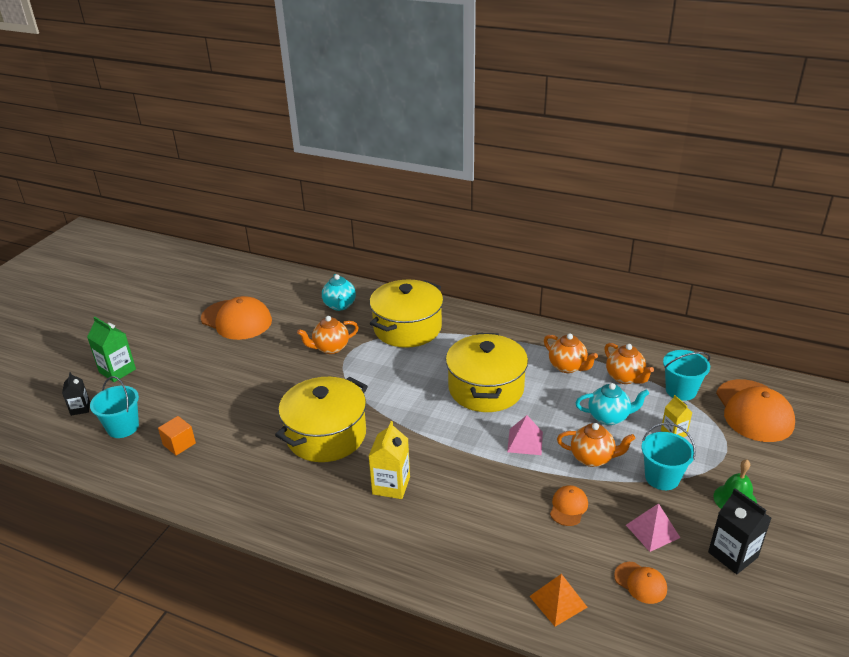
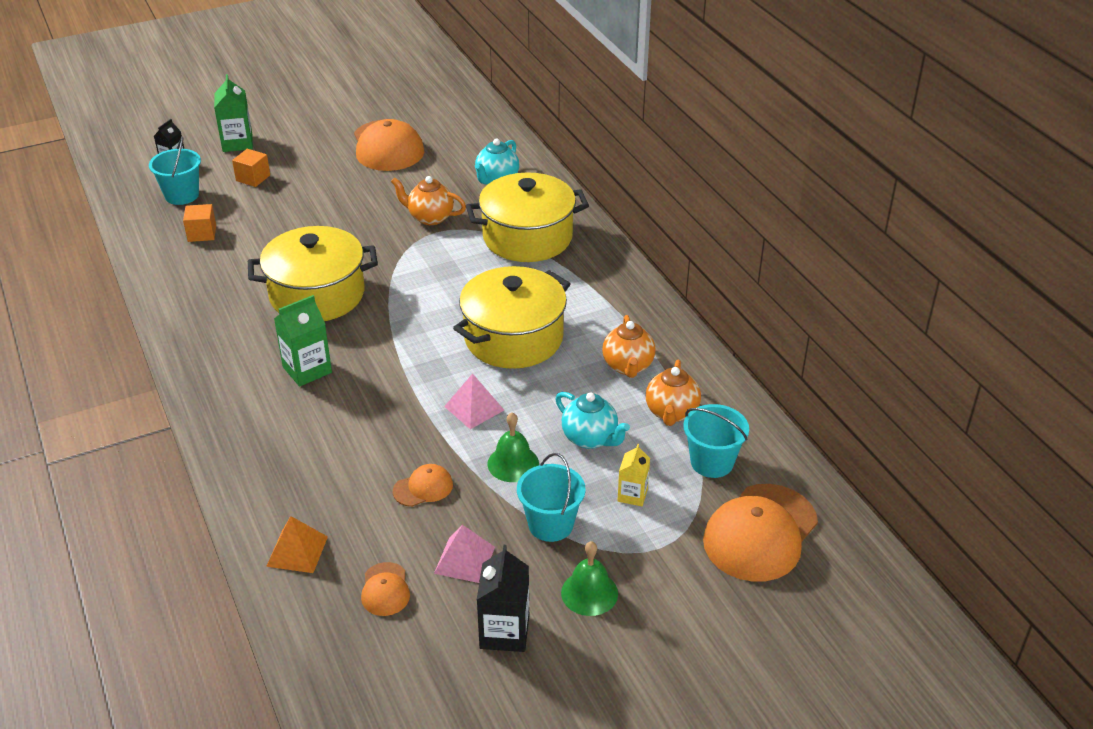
camera: 40 degrees right, 5 degrees up
(165, 387) = (253, 178): none -> orange cube
(391, 485) = (307, 370): yellow carton -> green carton
(592, 458) = (513, 463): orange teapot -> green bell

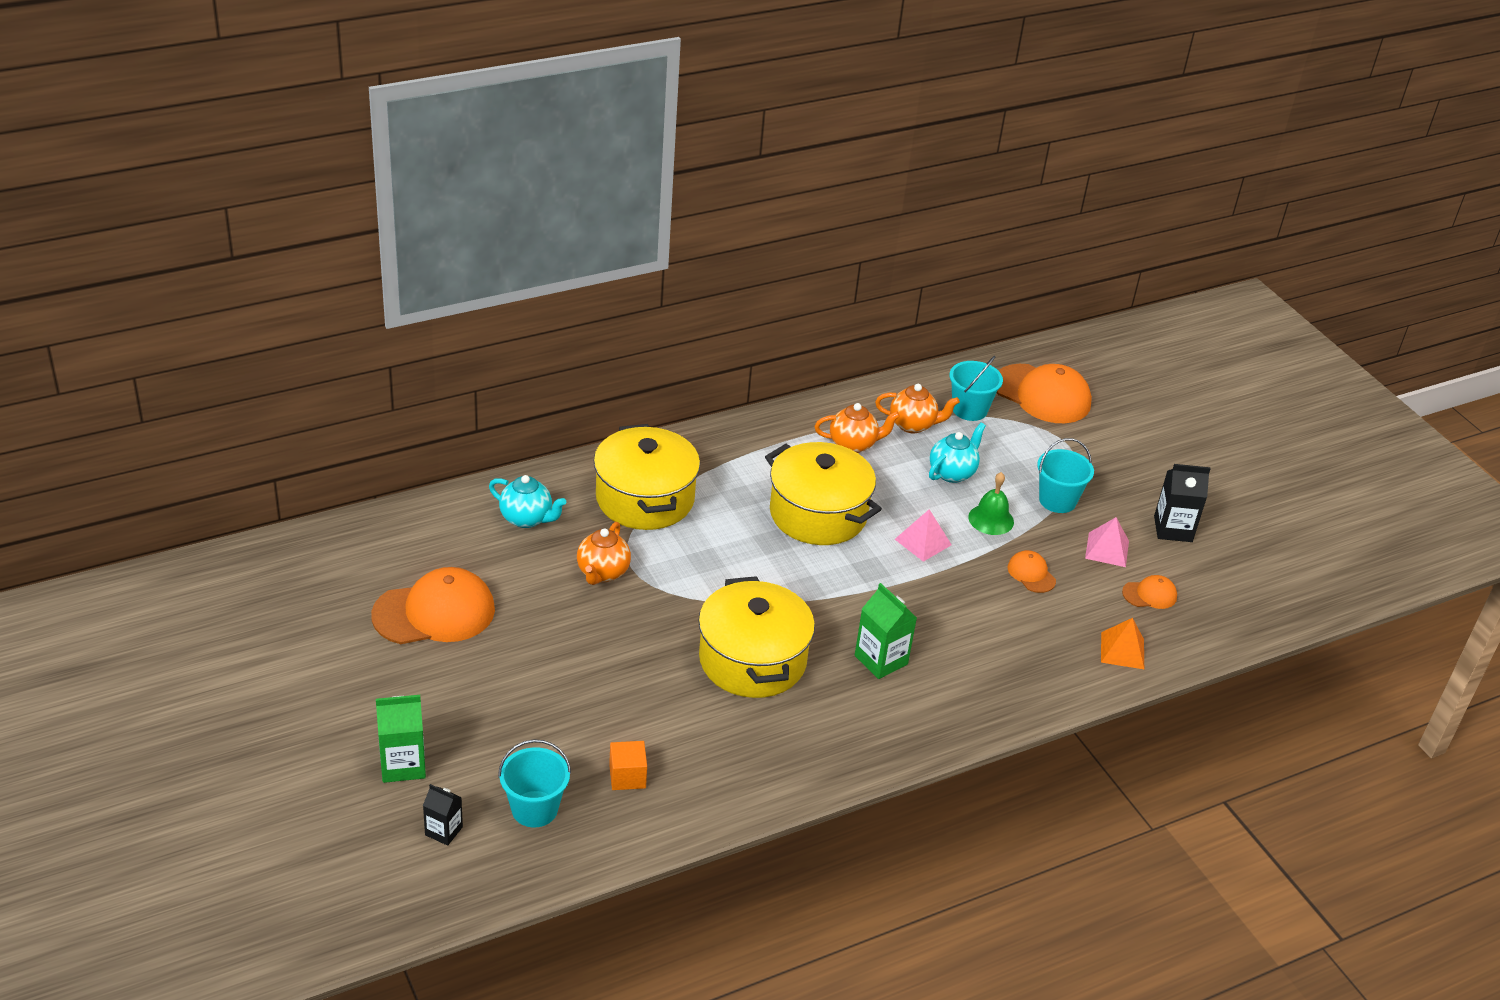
camera: 95 degrees left, 0 degrees up
(253, 178) = (498, 739): orange cube -> none
(589, 593) = (1123, 484): green bell -> none
(632, 495) = (1015, 454): yellow carton -> none

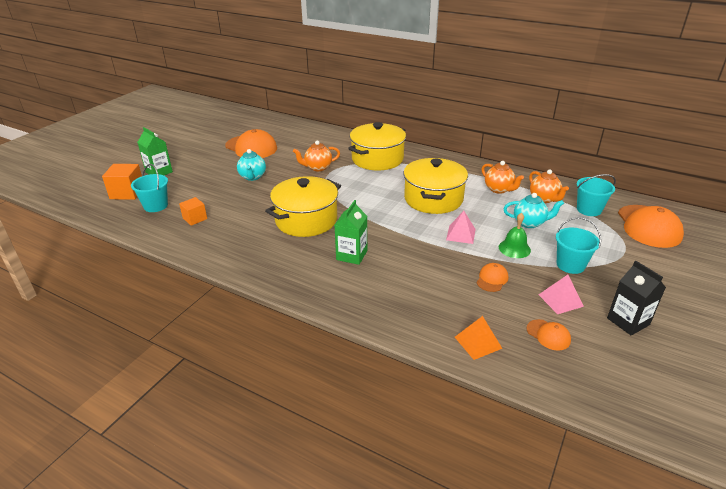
camera: 60 degrees right, 5 degrees down
(443, 831) = (127, 193): black carton -> orange cube
(527, 519) = (328, 143): turquoise teapot -> turquoise teapot (252, 177)

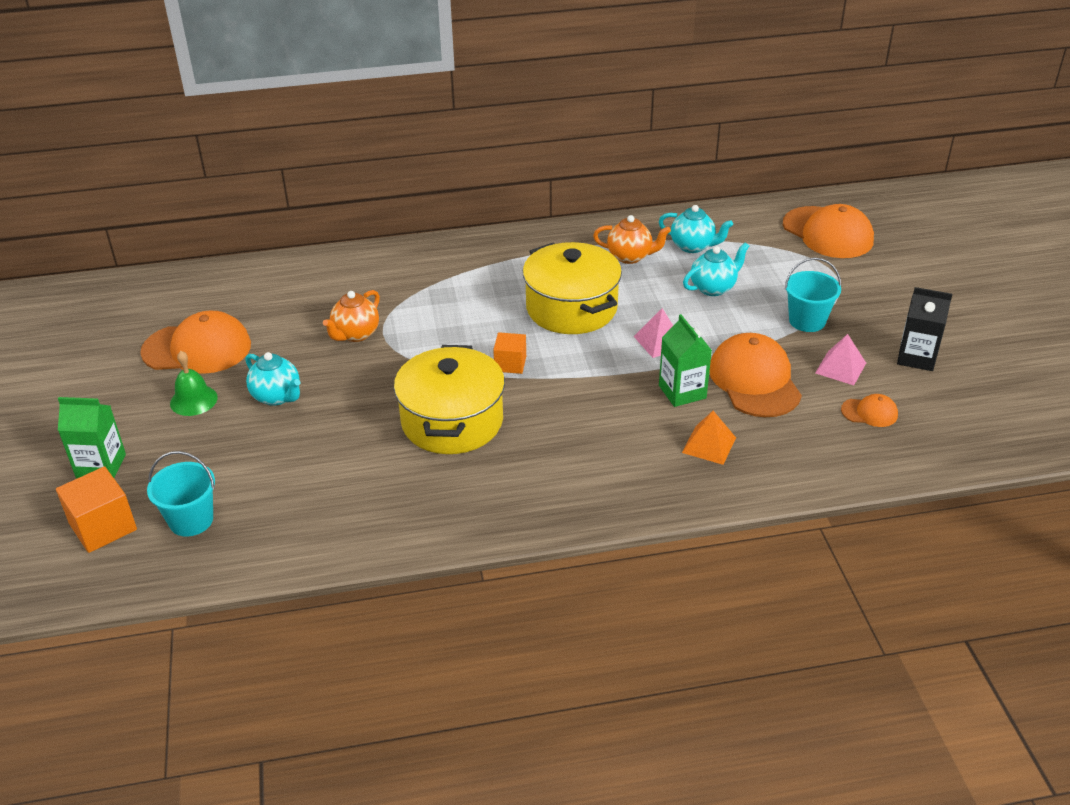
camera: 40 degrees left, 5 degrees up
(195, 218) = (288, 504): orange cube -> orange cube (510, 364)
(351, 255) = (573, 437): green carton -> green carton (682, 392)
(377, 159) = (422, 280): yellow pot -> none
(478, 342) = (821, 459): orange pyramid -> orange pyramid (709, 445)
(492, 279) = (754, 380): orange cap -> orange cap, size x2.09
(514, 248) = (734, 330): green bell -> green bell (193, 400)
(544, 199) = (693, 246): orange teapot -> turquoise teapot
(589, 209) = (752, 239): turquoise bucket -> none

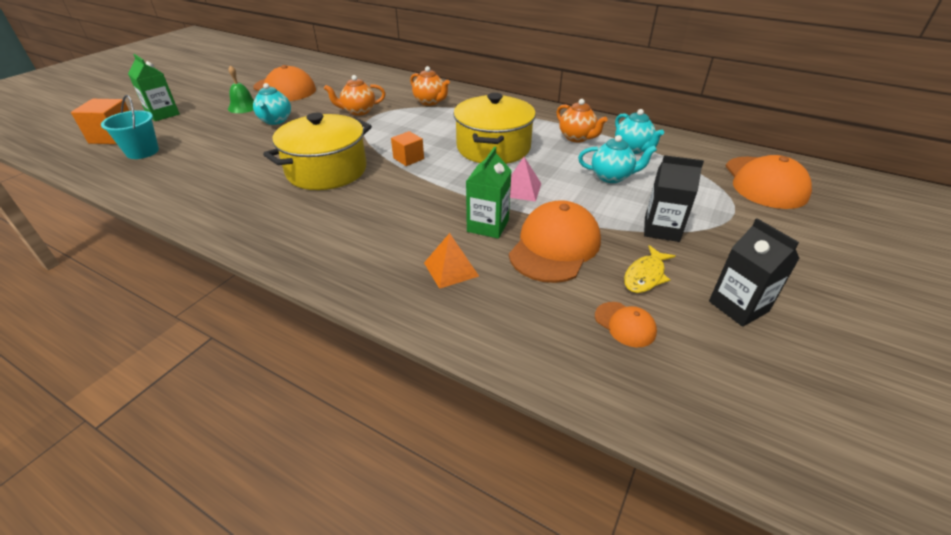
camera: 40 degrees right, 0 degrees up
(416, 281) = (430, 102): none -> orange teapot
(807, 321) = (661, 229): turquoise bucket -> black carton
(840, 368) = (645, 275): pink pyramid -> yellow fish

